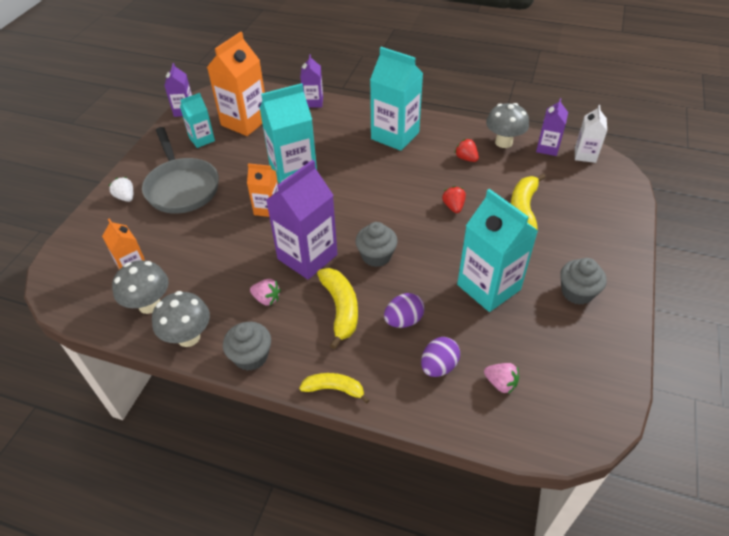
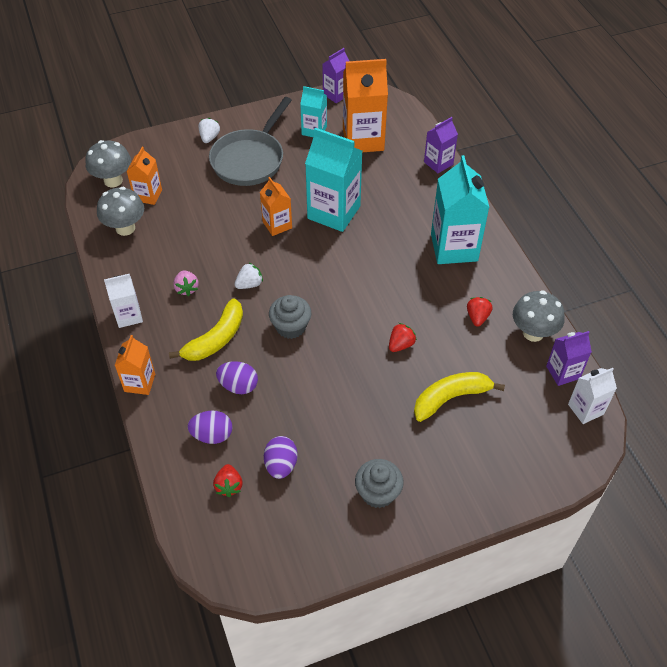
camera: 50 degrees right, 5 degrees up
(188, 337) = (116, 270): grey mushroom -> grey mushroom (113, 180)
(251, 356) = (128, 316): grey cupcake -> white carton
(307, 257) = (249, 284): purple carton -> white strawberry
(334, 389) = (140, 383): yellow banana -> orange carton
(488, 287) = (325, 423): turquoise carton -> none
(500, 383) = (229, 486): pink strawberry -> red strawberry
(506, 336) = (281, 465): none -> purple egg

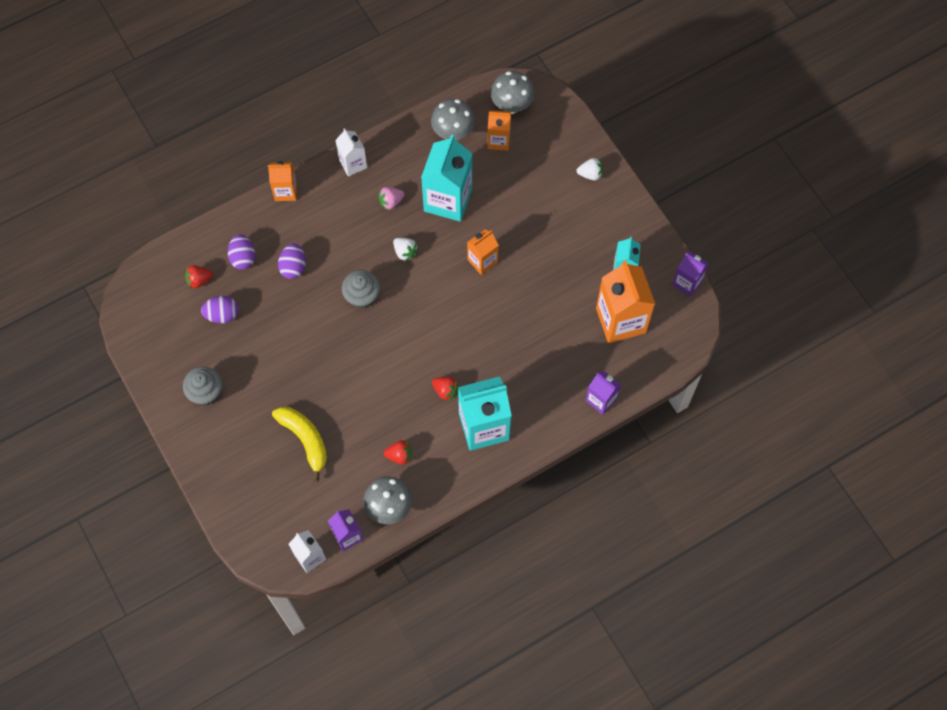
camera: 80 degrees right, 15 degrees up
(215, 339) = (339, 238): yellow banana -> none
(250, 159) = (567, 218): grey pan -> none
(334, 212) = (509, 309): turquoise carton -> turquoise carton (448, 200)
(401, 344) = (357, 391): red strawberry -> red strawberry (445, 390)

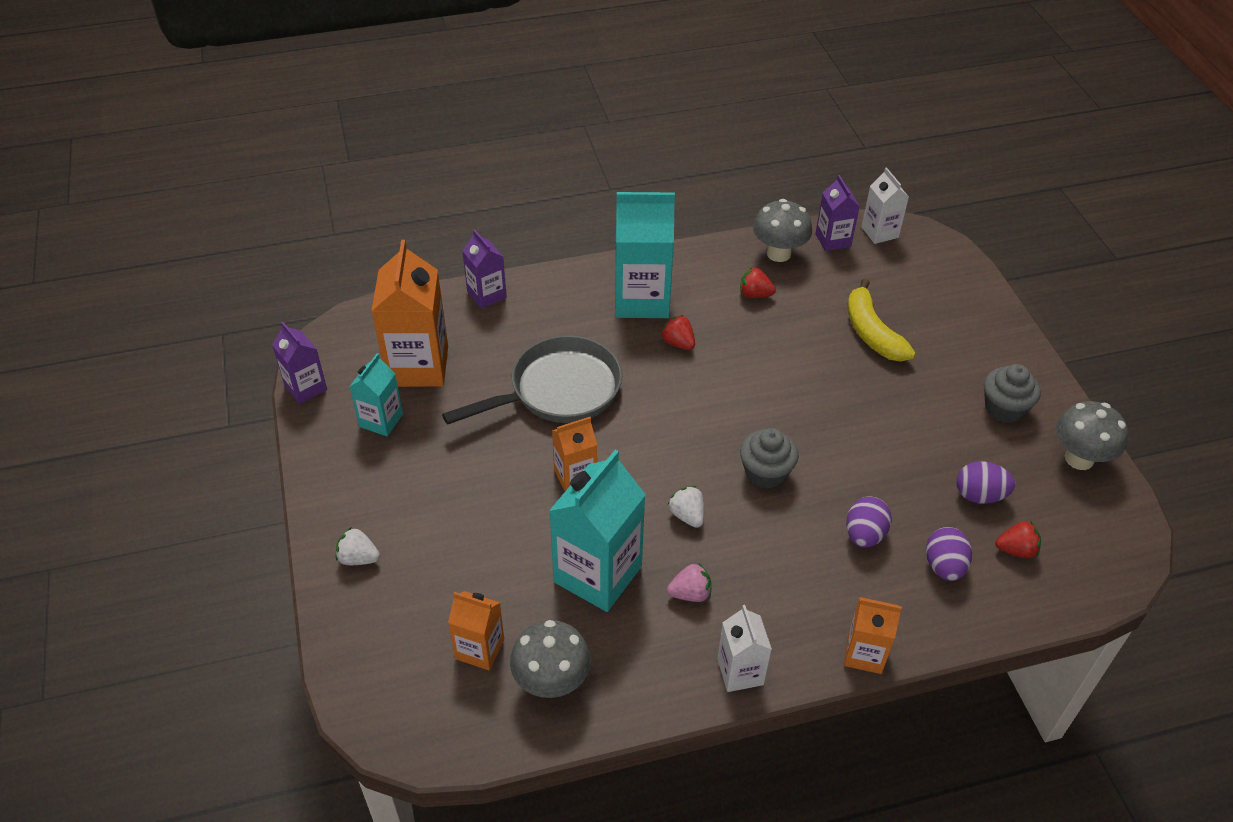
camera: 165 degrees left, 20 degrees down
(511, 105) = (431, 705): grey mushroom -> grey mushroom (1079, 458)
(517, 325) = (558, 390): none -> grey pan

